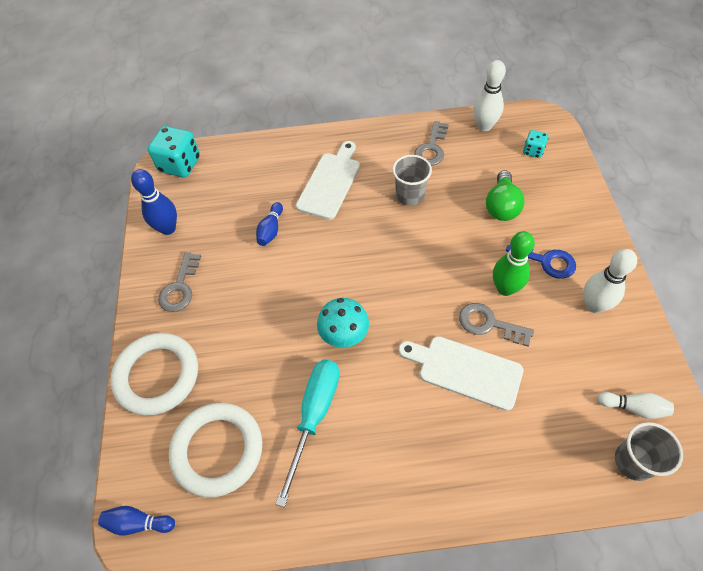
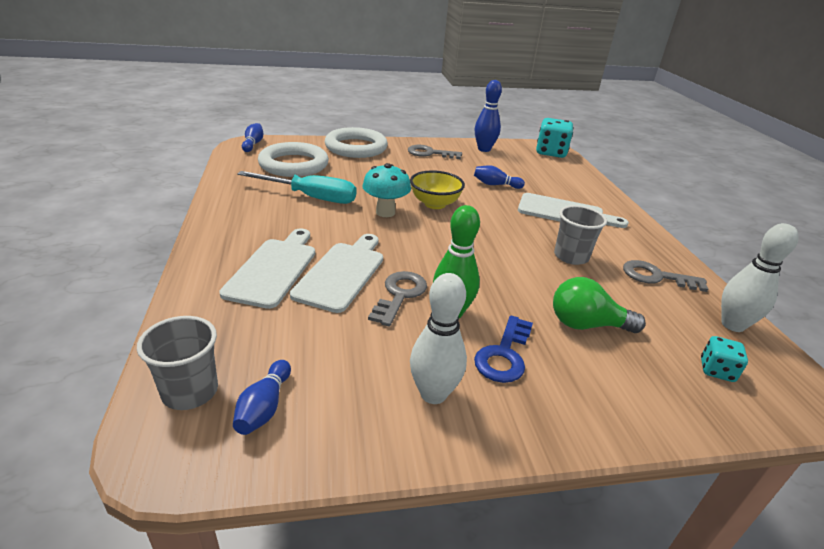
camera: 80 degrees right, 25 degrees down
(321, 290) = (434, 204): none -> yellow bowl
(468, 431) = (273, 269): none -> white cutting board
(633, 407) = (264, 407): white bowling pin -> blue bowling pin

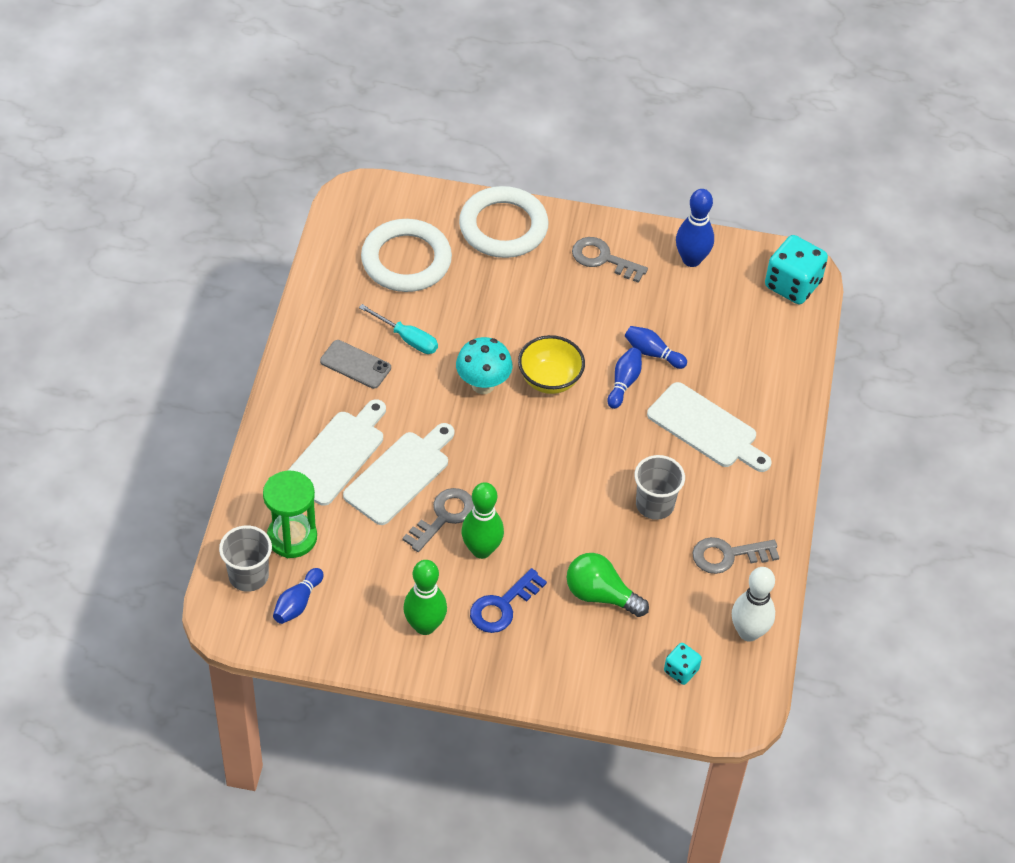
camera: 20 degrees right, 20 degrees up
(241, 342) = (292, 537): none -> green hourglass
(253, 144) = (366, 197): blue bowling pin -> blue bowling pin (624, 383)
(272, 214) = (355, 364): none -> grey phone
(311, 197) = (407, 338): turquoise screwdriver -> turquoise screwdriver, size x0.62
(433, 394) = (425, 626): white bowling pin -> green bowling pin
(656, 277) = (728, 555): grey key -> grey key turned 45 degrees counterclockwise

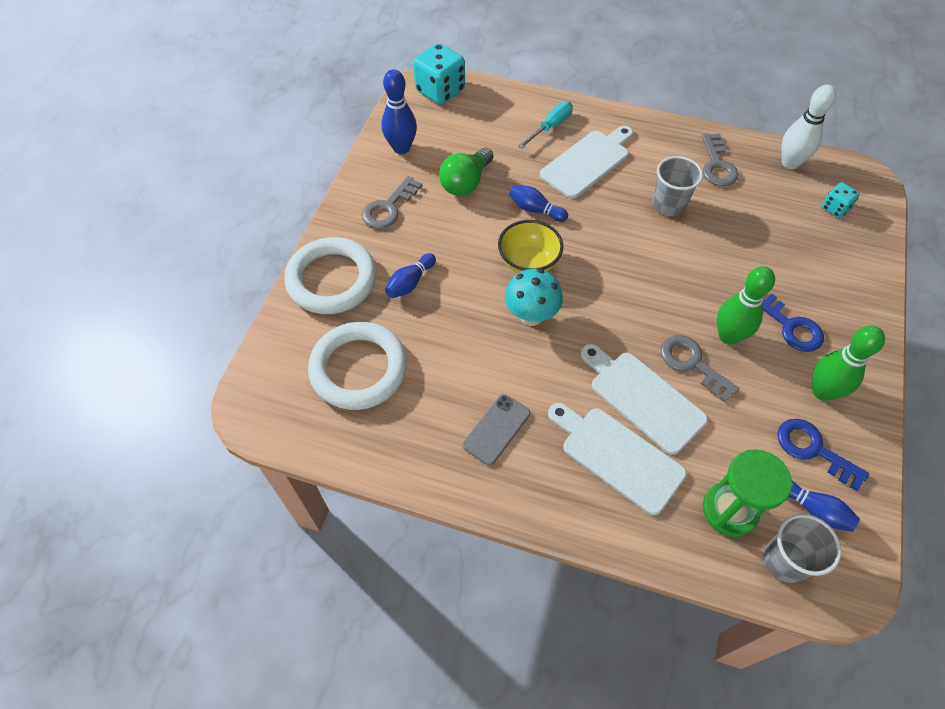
camera: 80 degrees left, 5 degrees up
(359, 610) = (813, 450): none -> blue key
(407, 338) = (466, 377): turquoise screwdriver -> turquoise screwdriver (550, 127)
(600, 595) = (767, 252): green light bulb -> green light bulb (466, 183)
(652, 353) = (503, 186): blue bowling pin -> blue bowling pin (410, 283)

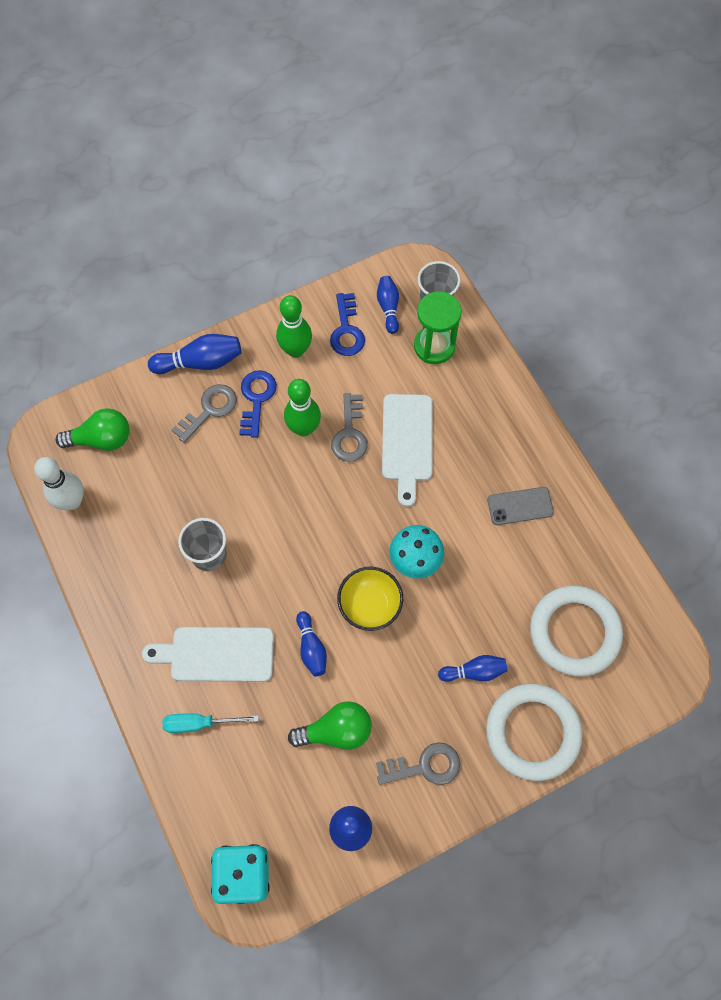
camera: 135 degrees left, 10 degrees up
(617, 456) = (463, 425): white cutting board -> none
(717, 165) = (126, 552): grey key -> grey key (209, 410)
(835, 208) = (102, 439): turquoise dice -> green light bulb
(865, 314) = (200, 362): none -> blue bowling pin

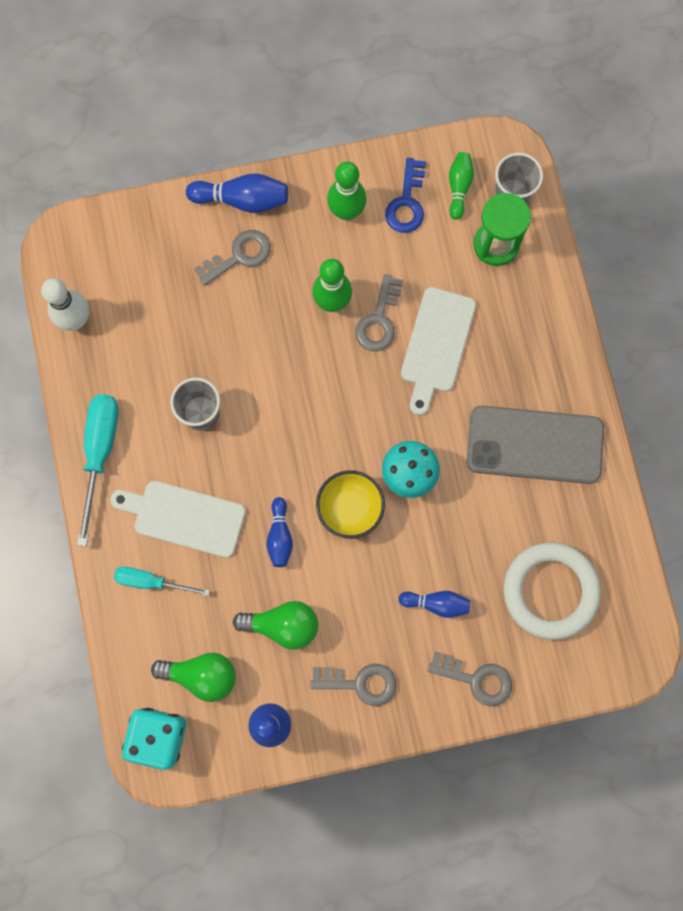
camera: 15 degrees right, 10 degrees up
(102, 439) = (120, 260): green light bulb -> green light bulb (201, 675)
(122, 615) = (100, 453): none -> turquoise screwdriver
(256, 399) = (291, 256): blue key -> none
(388, 308) = (459, 187): blue bowling pin -> green bowling pin
(520, 506) = (534, 445): grey phone -> grey phone, size x1.98
(532, 732) = (476, 679): white ring -> grey key

